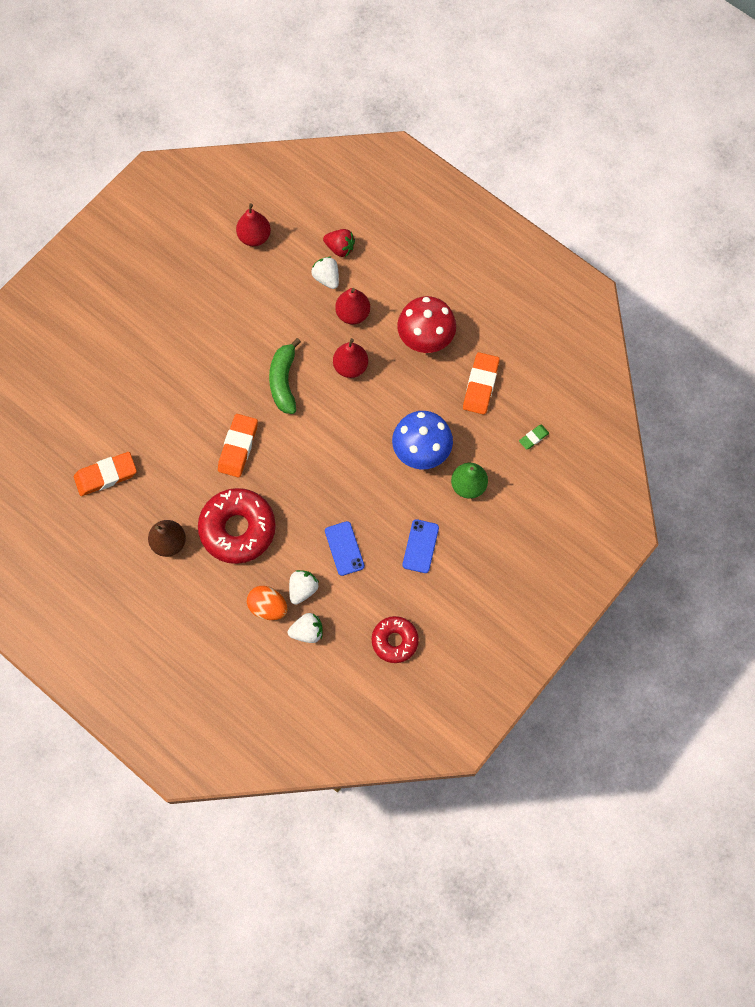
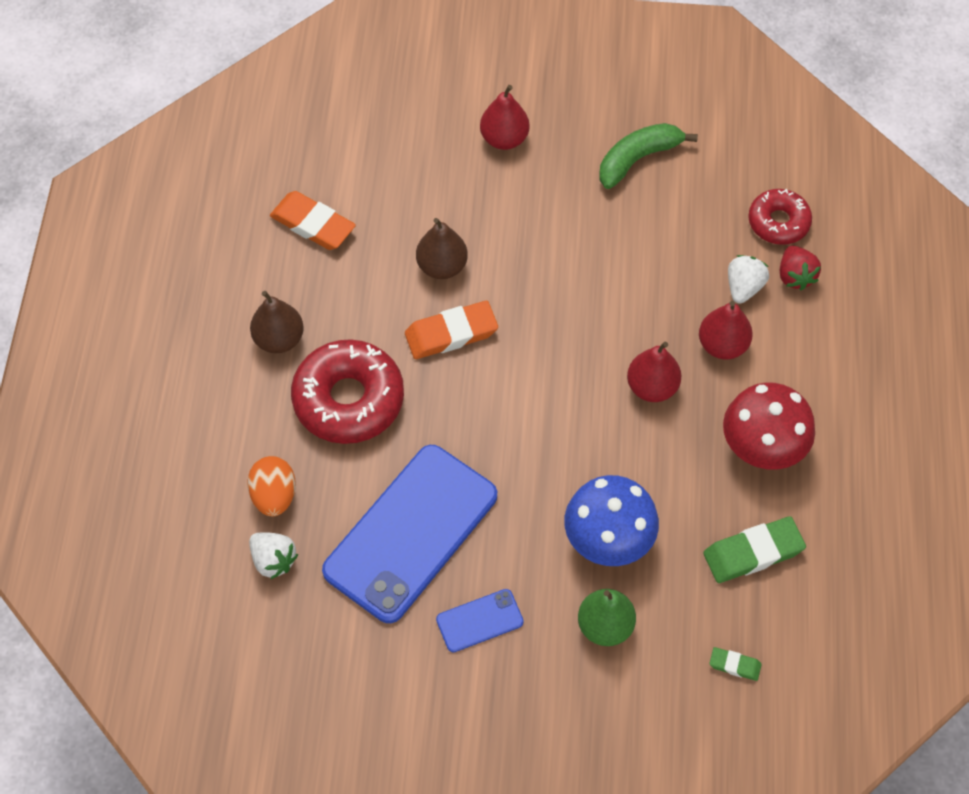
camera: 55 degrees right, 10 degrees down
(190, 423) = (442, 266): none -> brown pear
(254, 237) = (728, 180): red pear -> red pear (504, 139)
(284, 381) = (573, 327): green banana -> green banana (638, 159)
(303, 589) = (324, 520): white strawberry -> none
(344, 548) = (410, 533): blue phone -> blue phone, size x2.29
(394, 641) = (332, 671): red donut -> red donut (778, 222)
(480, 385) = (753, 553): orange eraser -> green eraser

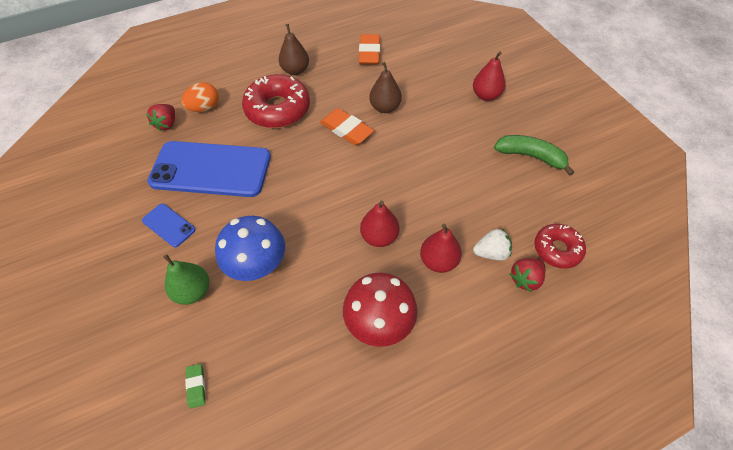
camera: 60 degrees right, 5 degrees down
(273, 560) = (167, 124): white strawberry -> red strawberry
(753, 553) = (292, 356): green eraser -> none

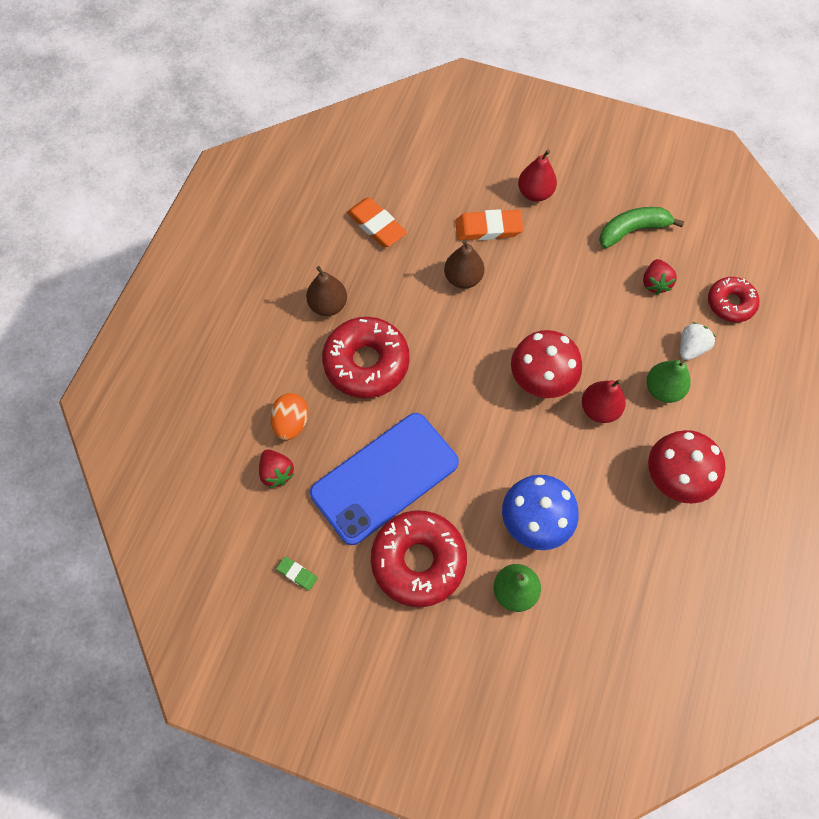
camera: 45 degrees left, 10 degrees up
(168, 225) = (418, 561): blue phone -> red donut
(196, 386) = (609, 651): green eraser -> green eraser (297, 574)
(346, 130) = (456, 331): orange eraser -> orange eraser (488, 228)
(364, 191) = (541, 379): none -> red mushroom
(438, 261) = (663, 389): red pear -> green pear
(525, 279) = (733, 348): red strawberry -> red strawberry (655, 283)

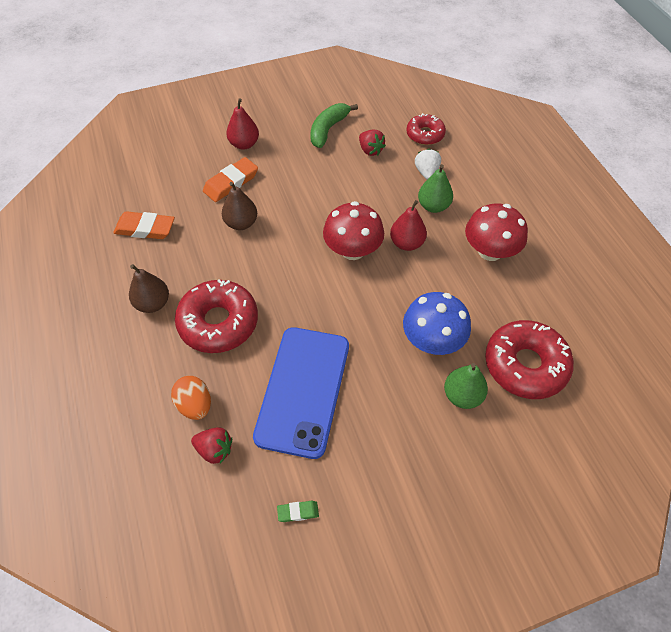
camera: 40 degrees left, 10 degrees down
(418, 561) = (380, 428): red donut -> red donut (525, 365)

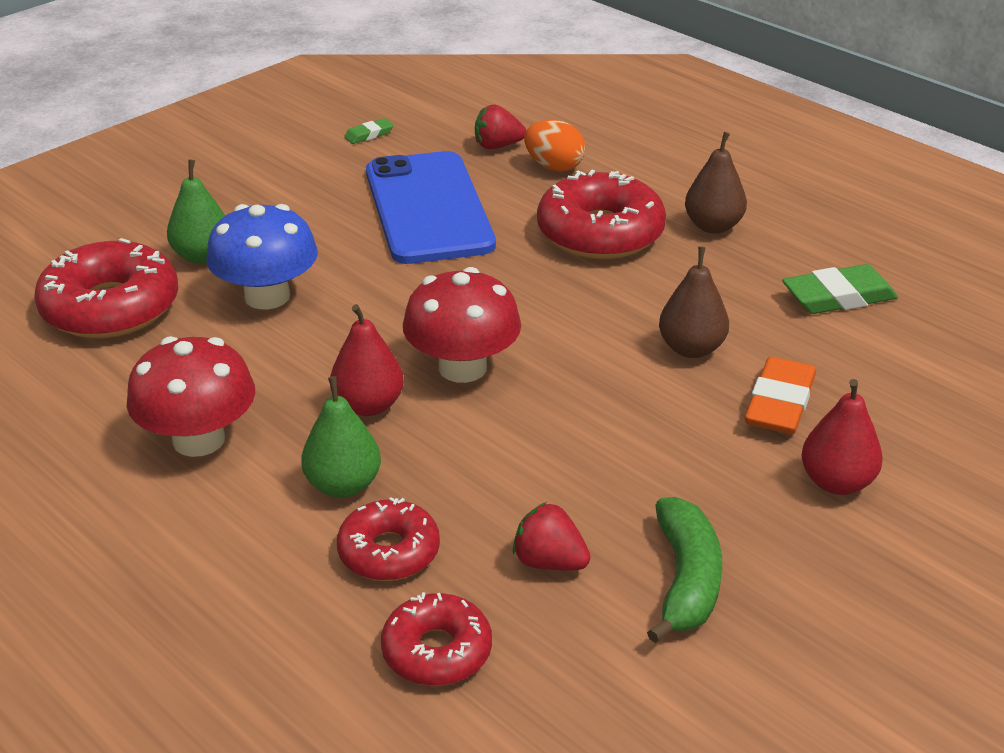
camera: 155 degrees right, 20 degrees down
(145, 229) = (838, 297): orange eraser -> green eraser
(426, 172) = (389, 552): white strawberry -> red donut

